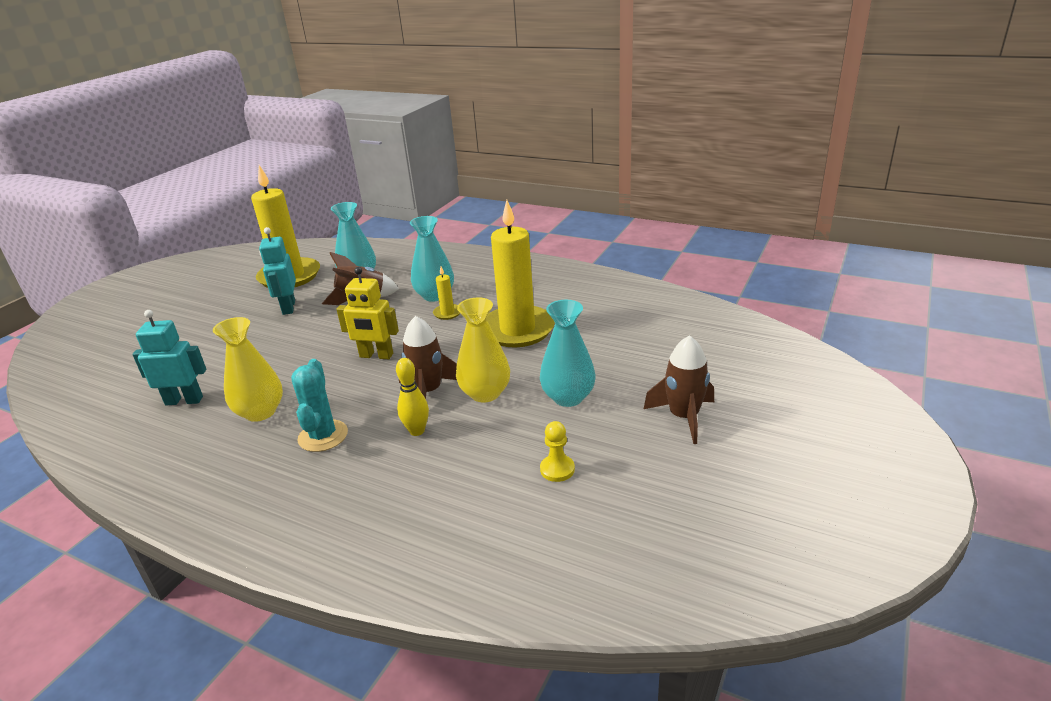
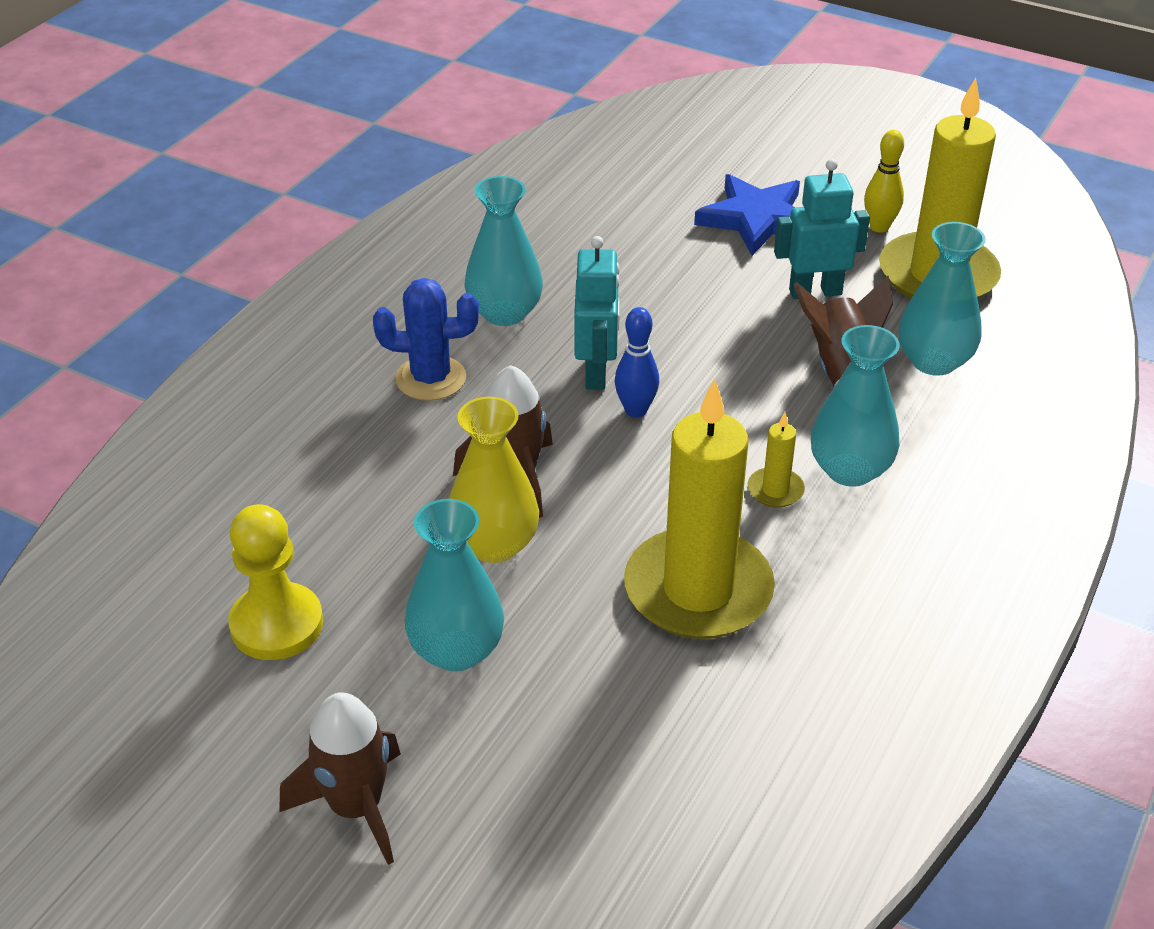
camera: 90 degrees right, 10 degrees up
(184, 400) = (550, 240): turquoise robot -> turquoise robot (596, 372)
(207, 327) = (757, 219): none -> blue star
(260, 412) = (504, 313): yellow vase -> turquoise vase
(323, 436) = (431, 378): turquoise cactus -> blue cactus
(376, 356) = (635, 410): yellow robot -> blue bowling pin
(417, 431) = (415, 470): yellow bowling pin -> yellow bowling pin (879, 227)
(557, 469) = (277, 624): yellow pawn -> yellow pawn, size x1.74

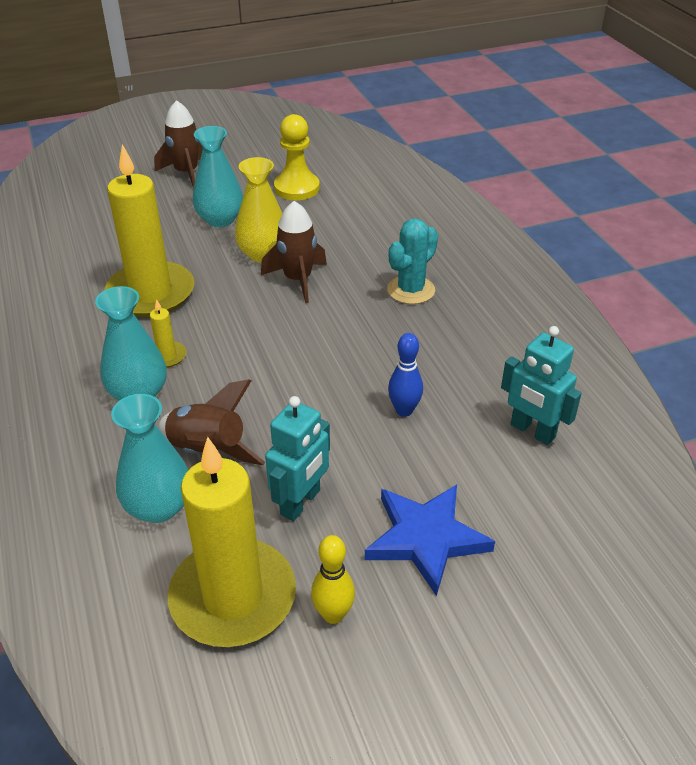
camera: 130 degrees right, 0 degrees up
(431, 378) = (411, 290): blue cactus -> turquoise cactus
(504, 313) = (443, 344): turquoise vase -> none
(596, 372) = (343, 349): turquoise robot -> turquoise robot (532, 431)
(635, 410) = (292, 345): blue bowling pin -> blue bowling pin (404, 410)

